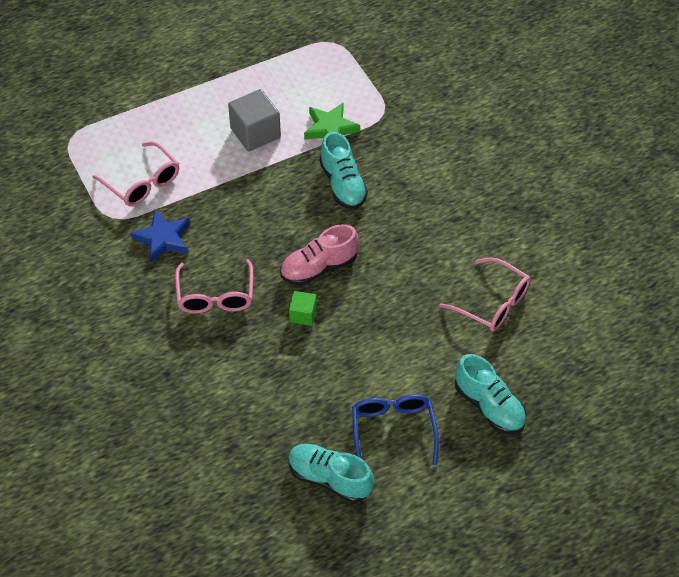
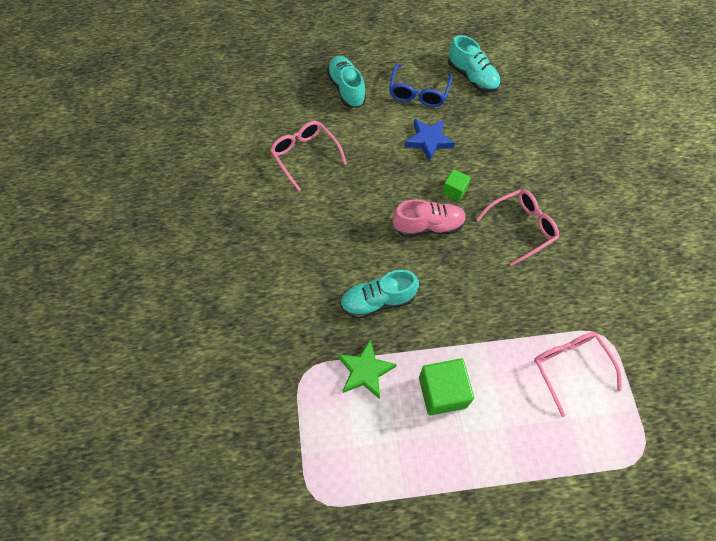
camera: 160 degrees left, 10 degrees up
(163, 238) = (558, 297): blue star -> blue star (428, 141)
(215, 296) = (521, 227): pink glasses -> pink glasses turned 45 degrees clockwise
(255, 133) = (442, 392): grey cube -> green cube
(343, 184) = (378, 301): turquoise shoe -> turquoise shoe turned 105 degrees counterclockwise

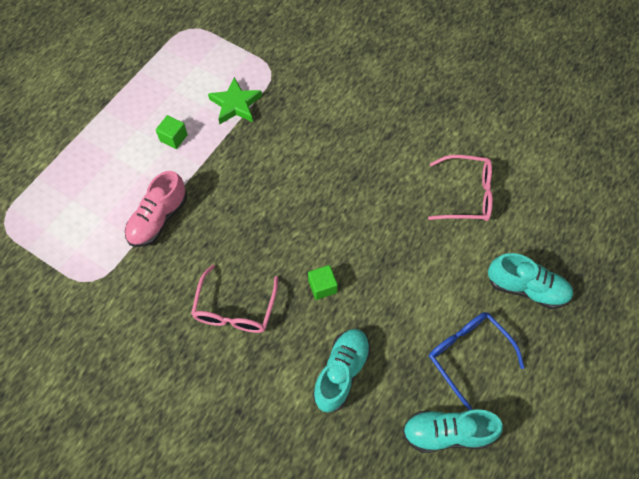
camera: 130 degrees right, 0 degrees up
(378, 301) = (278, 149): turquoise shoe -> turquoise shoe (341, 372)
(428, 141) = (397, 312): blue star -> none
(428, 226) = (307, 235): pink shoe -> pink shoe (158, 219)
(442, 392) = (173, 138): green cube -> green cube, size x0.56
(569, 367) = (100, 233): pink glasses -> none

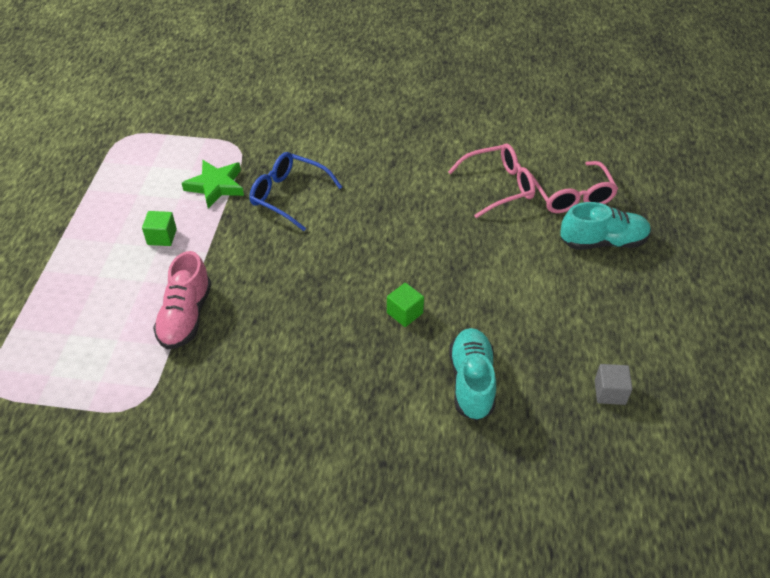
camera: 25 degrees left, 15 degrees down
(235, 309) = (322, 368): pink glasses -> pink glasses (571, 196)
(447, 433) = (610, 392): turquoise shoe -> grey cube
(467, 354) = (585, 317): blue glasses -> blue glasses (288, 195)

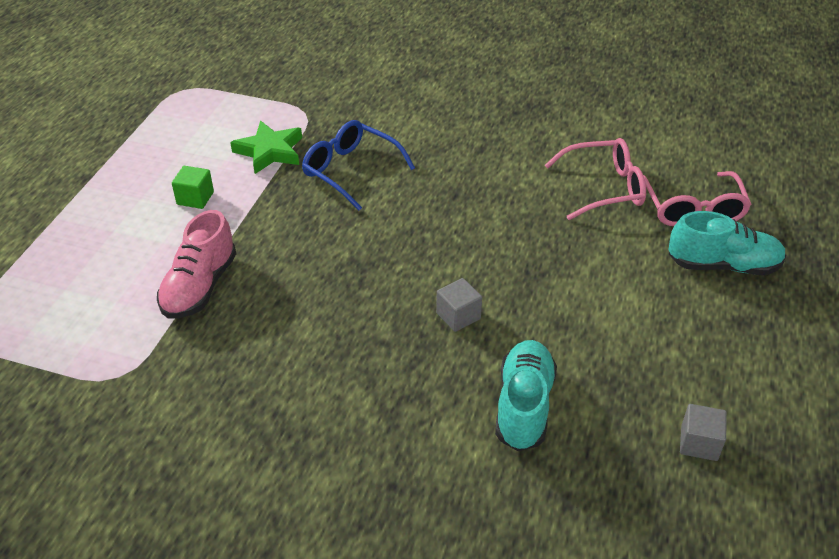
camera: 10 degrees right, 5 degrees down
(405, 313) = (458, 316): green cube -> grey cube

